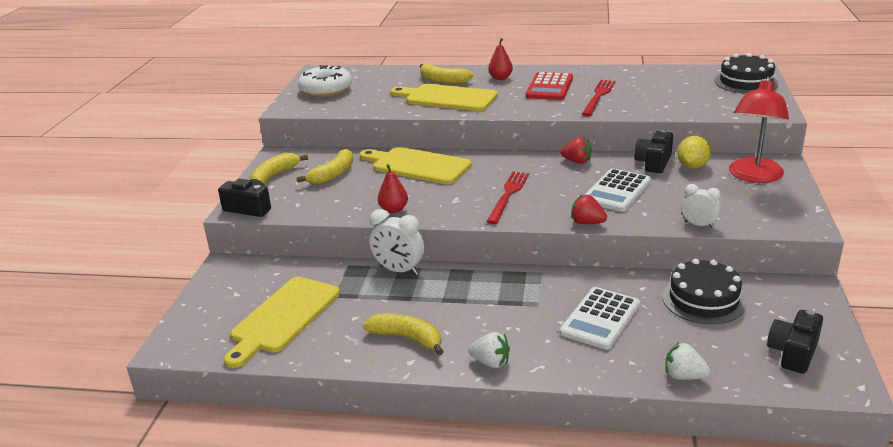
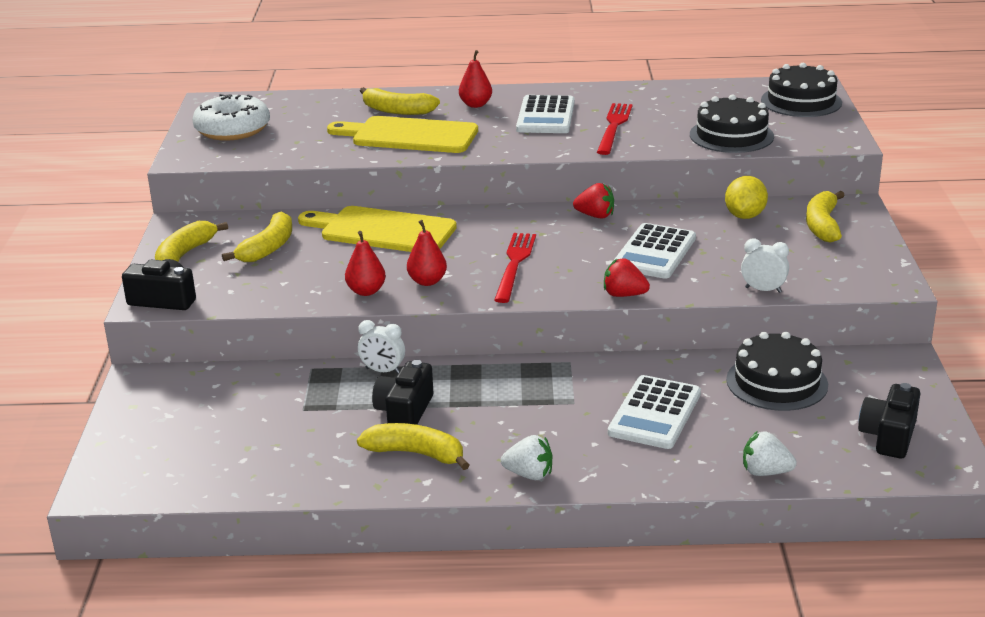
camera: 10 degrees left, 0 degrees up
(283, 317) = (243, 440): yellow cutting board -> none
(399, 270) = (383, 371): white clock -> white clock, size x0.64
(440, 204) = (427, 281): none -> red pear
(549, 87) = (546, 116): red calculator -> white calculator
(653, 162) = (695, 213): black camera -> black camera (404, 411)
(687, 105) = (731, 135): none -> black cake
(754, 176) = (822, 225): red lamp -> yellow banana

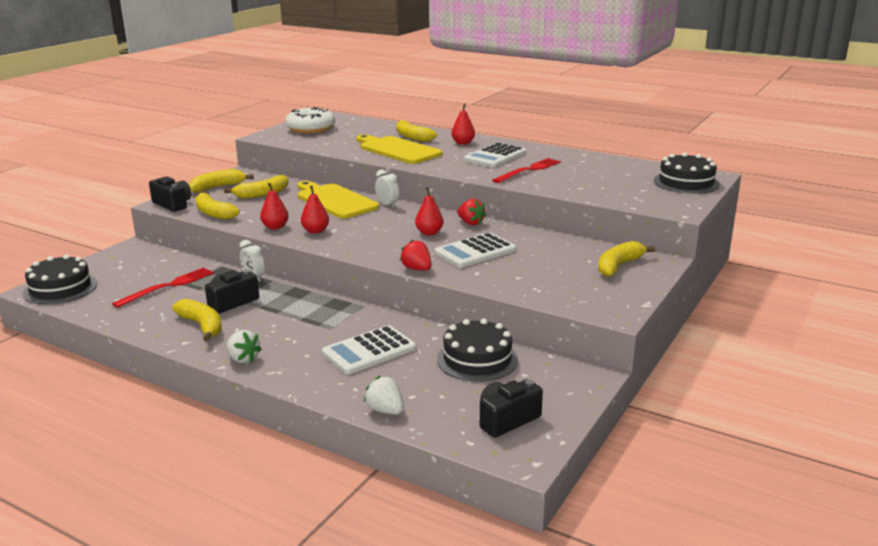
camera: 30 degrees right, 5 degrees down
(247, 296) = (214, 213): none -> yellow banana
(514, 265) = (378, 236): red fork -> red fork (167, 287)
(568, 243) = (429, 233): none -> red pear
(731, 135) = (600, 190): black cake -> black cake (60, 288)
(744, 216) = (570, 247): yellow lemon -> none
(763, 290) = (513, 291): white clock -> white clock (387, 205)

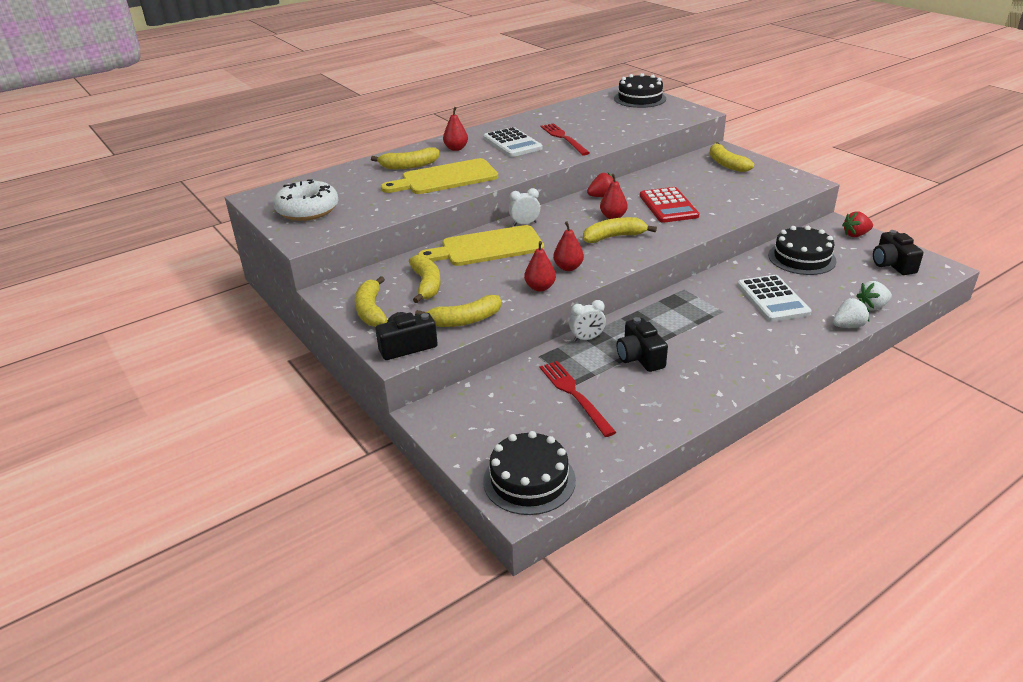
camera: 65 degrees left, 10 degrees up
(202, 326) = (687, 379): yellow banana -> yellow banana (614, 237)
(243, 359) = (766, 362): white strawberry -> white strawberry (848, 326)
(417, 269) = (692, 234): red strawberry -> red strawberry (855, 235)
(475, 251) = (668, 206): white calculator -> red calculator

